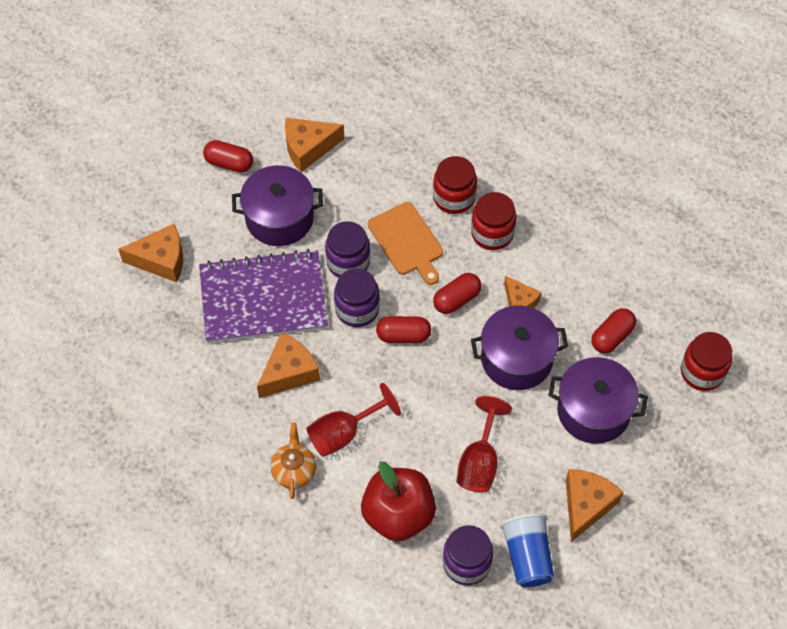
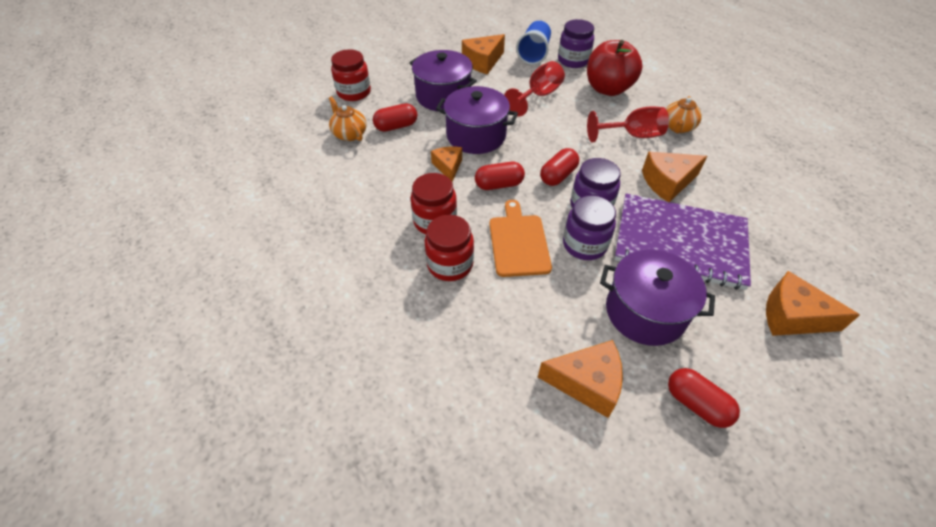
camera: 155 degrees left, 10 degrees down
(403, 336) = (558, 176): red capsule -> red capsule turned 75 degrees counterclockwise
(652, 304) = (349, 134): none -> orange teapot

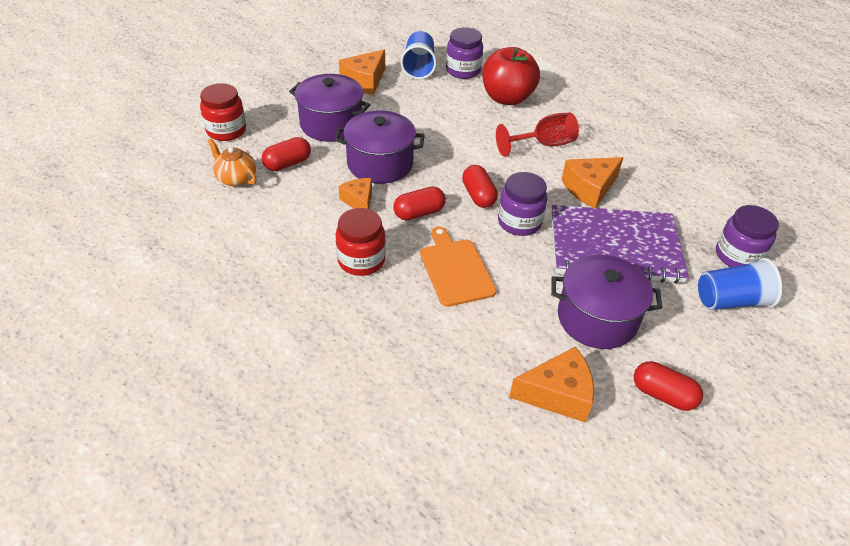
camera: 15 degrees left, 5 degrees down
(450, 264) = (390, 302): red jar -> none
(538, 96) = (436, 113): red goblet -> none
(558, 176) = (478, 196): red capsule -> red capsule turned 45 degrees counterclockwise
(584, 244) = (523, 262): purple jar -> purple jar (737, 256)
(678, 127) = (587, 131): orange teapot -> none
(792, 316) = (731, 300): orange cheese -> blue cup

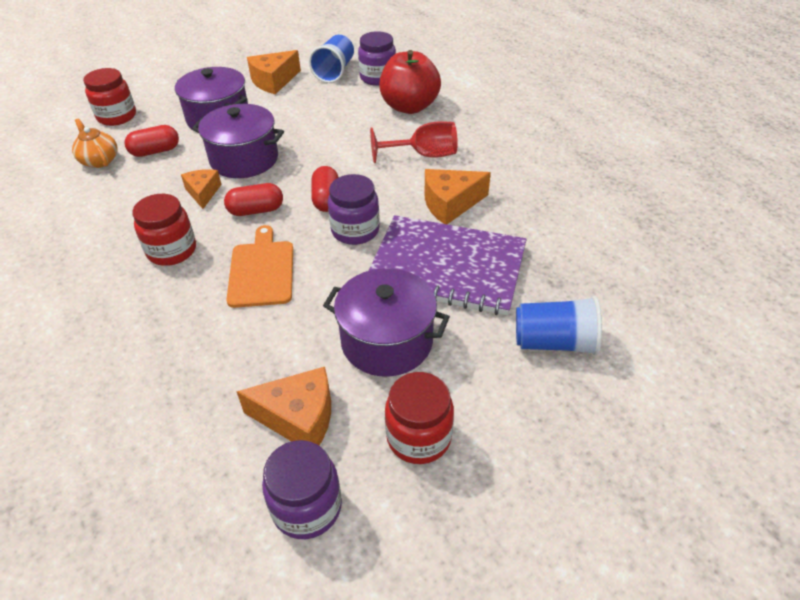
camera: 15 degrees right, 0 degrees up
(663, 394) = (418, 437): red capsule -> red jar
(737, 256) = (587, 294): purple jar -> purple jar (307, 507)

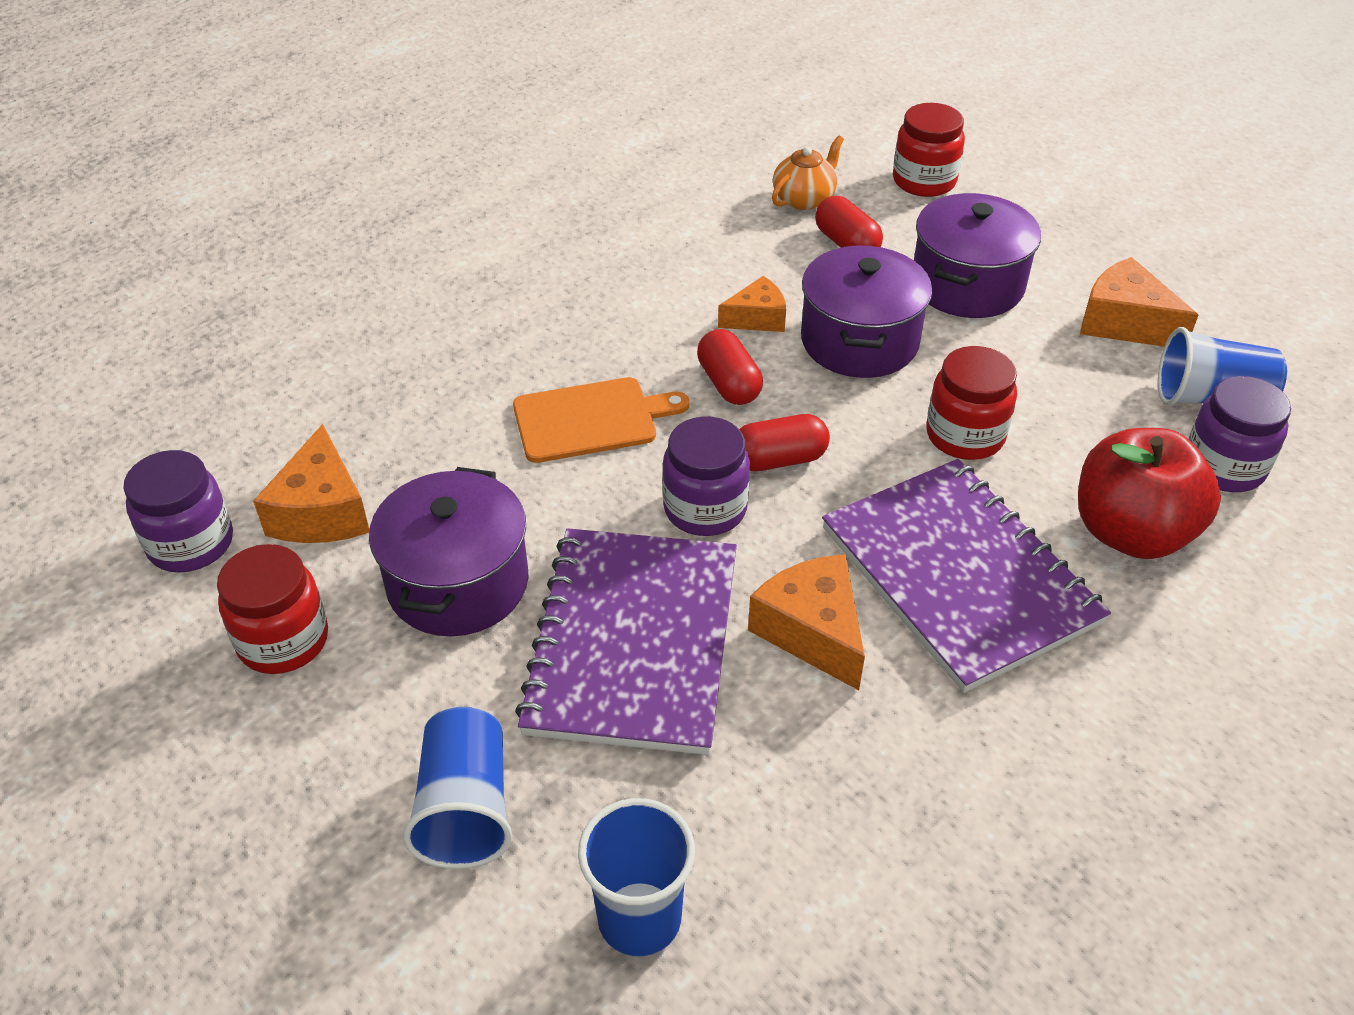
camera: 80 degrees right, 0 degrees up
(172, 250) = (619, 321): red jar -> red jar (965, 435)
(423, 155) = (959, 575): red goblet -> purple notebook
(616, 279) = (639, 919): none -> blue cup

